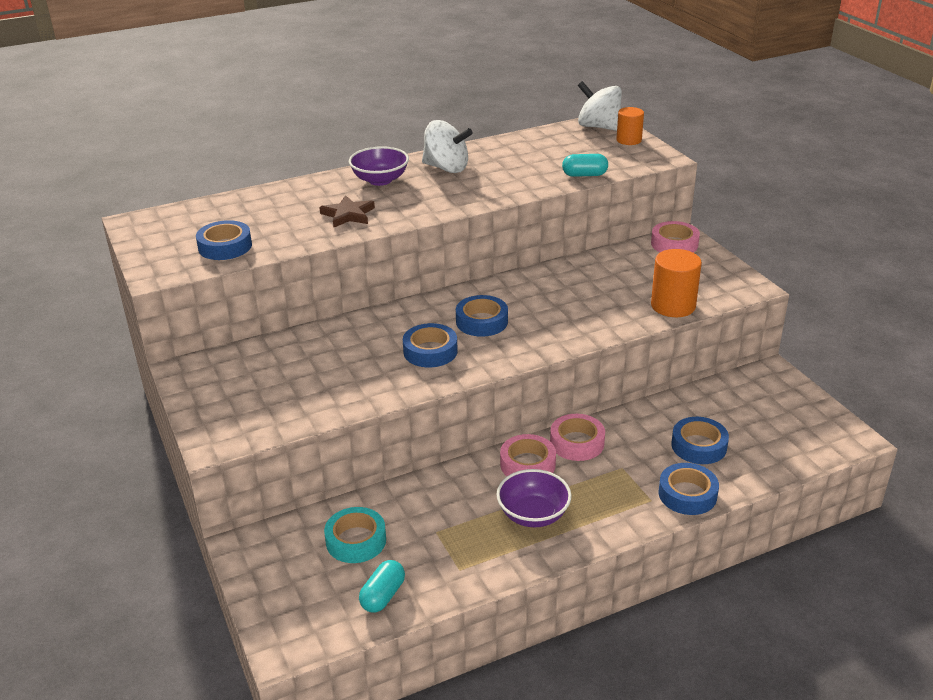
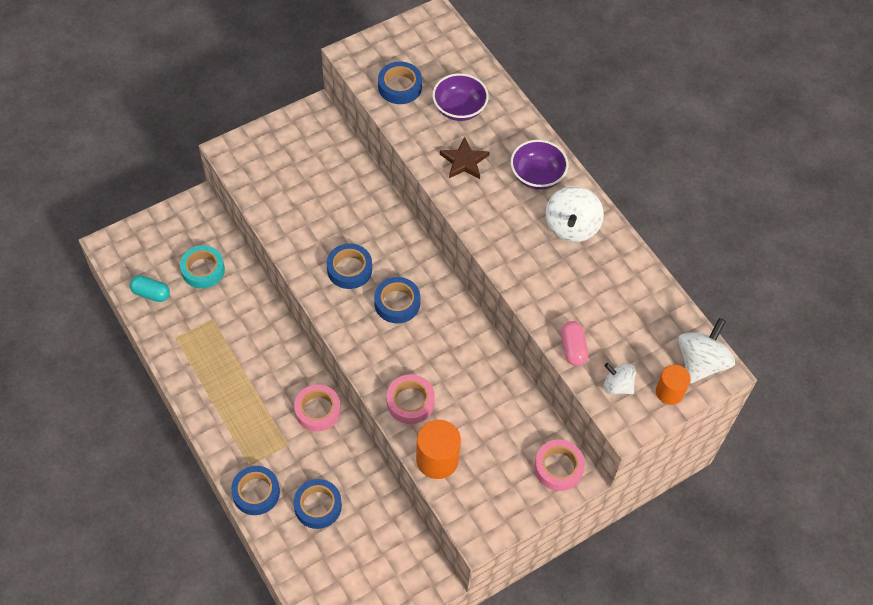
camera: 80 degrees right, 25 degrees up
(527, 464) = (289, 375): pink tape -> pink tape (410, 402)
(533, 514) = (231, 381): purple bowl -> purple bowl (459, 108)
(584, 175) = (573, 348): turquoise capsule -> pink capsule
(623, 159) = (617, 386): none -> white spinning top

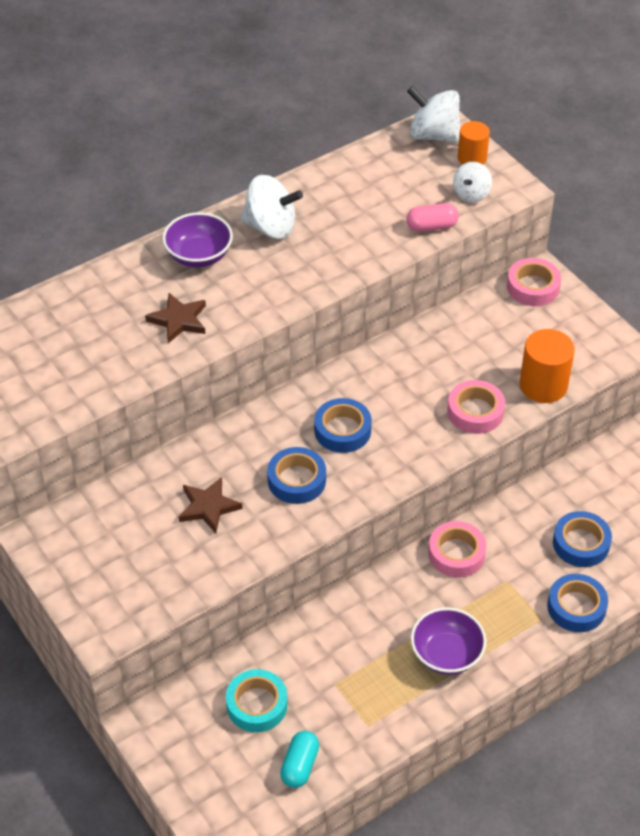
camera: 90 degrees left, 10 degrees down
(330, 212) = (208, 507): none -> brown star
(400, 87) = (54, 387): blue tape -> none
(459, 108) = (93, 327): purple bowl -> purple bowl (446, 654)

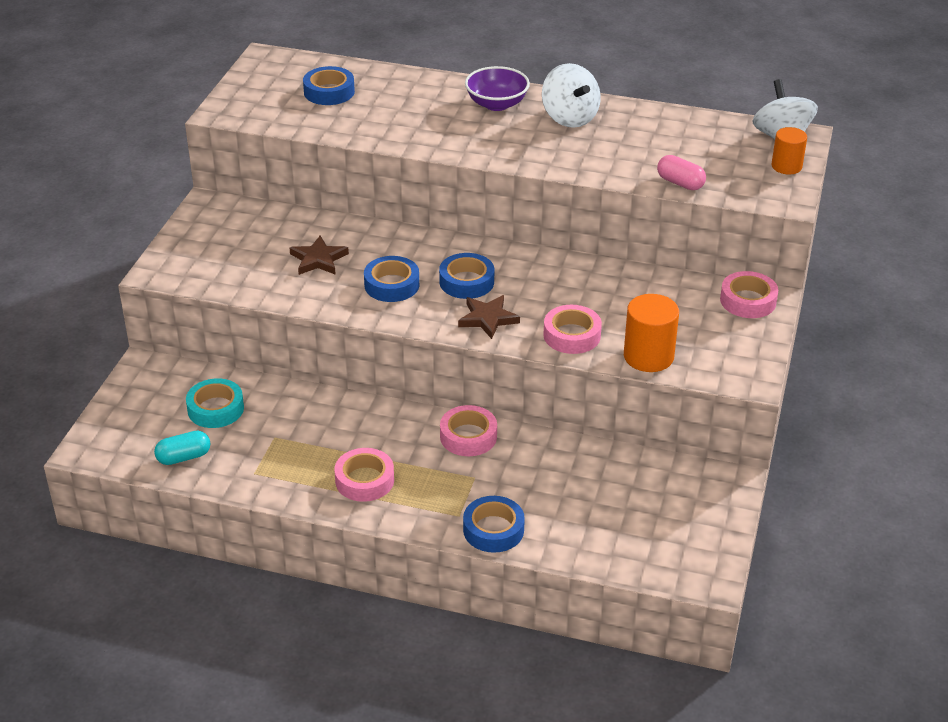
camera: 50 degrees right, 10 degrees down
(178, 320) = (423, 126): brown star -> brown star (487, 319)
(446, 654) = (364, 480): purple bowl -> pink tape
(471, 194) = (745, 184): white spinning top -> none
(581, 543) = (562, 500): blue tape -> blue tape (329, 92)

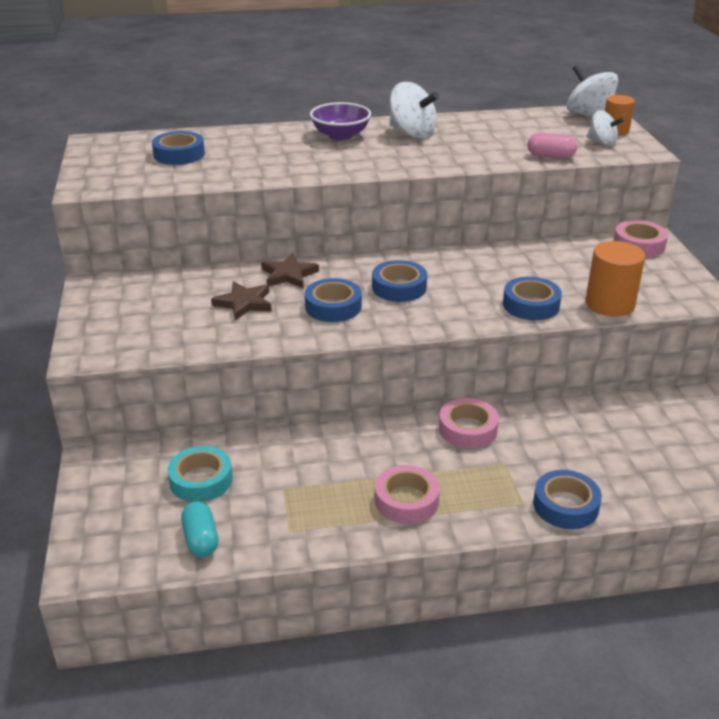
camera: 25 degrees left, 5 degrees down
(184, 457) = (201, 539): turquoise capsule -> turquoise capsule turned 60 degrees counterclockwise
(487, 319) = (446, 311): brown star -> brown star (288, 275)
(572, 335) = (531, 305): pink tape -> blue tape
(754, 178) = (602, 142): none -> white spinning top

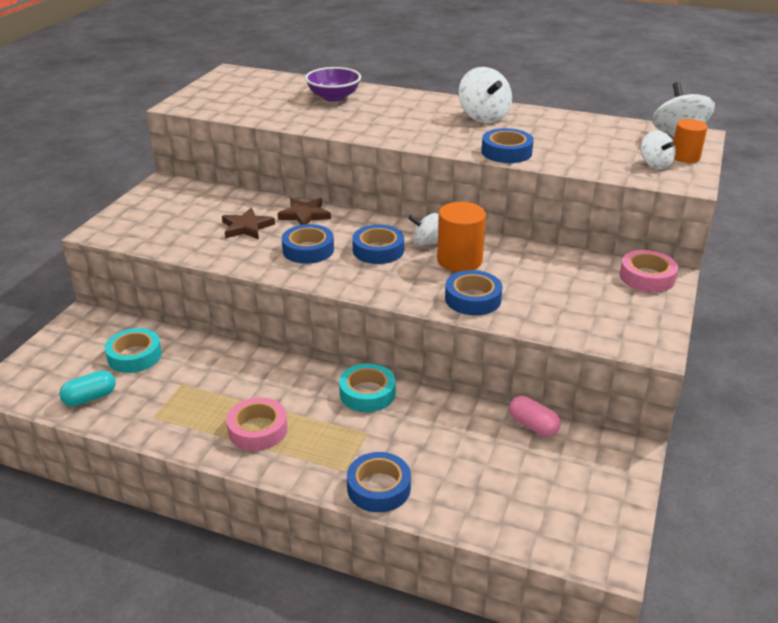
camera: 30 degrees right, 0 degrees up
(179, 154) = (276, 94): blue tape -> blue tape (506, 152)
(201, 539) = (90, 398): turquoise capsule -> turquoise capsule turned 45 degrees clockwise
(340, 135) = (420, 106): purple bowl -> purple bowl (333, 97)
(433, 268) = (426, 243): none -> white spinning top
(468, 429) = (367, 393): pink tape -> turquoise tape
(550, 156) = (583, 165): pink capsule -> pink capsule (533, 426)
(610, 304) = (548, 321): orange cylinder -> orange cylinder (459, 260)

